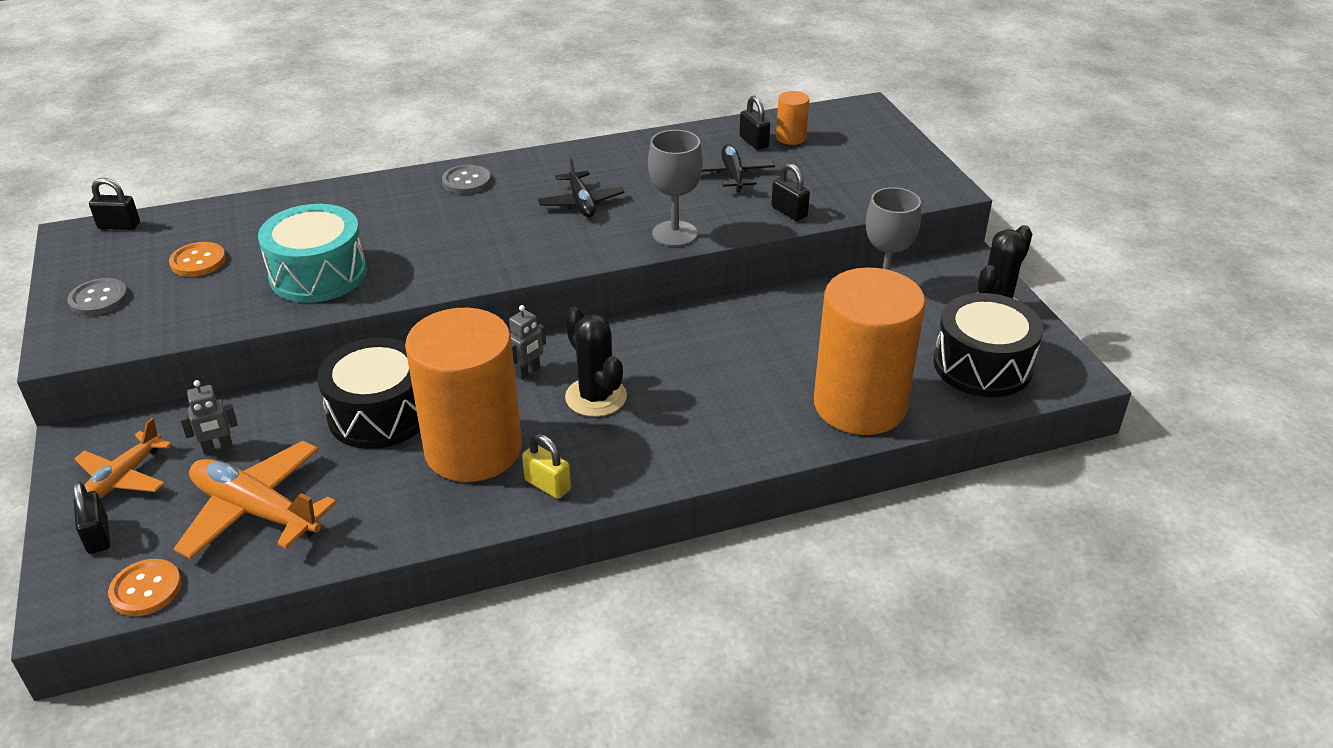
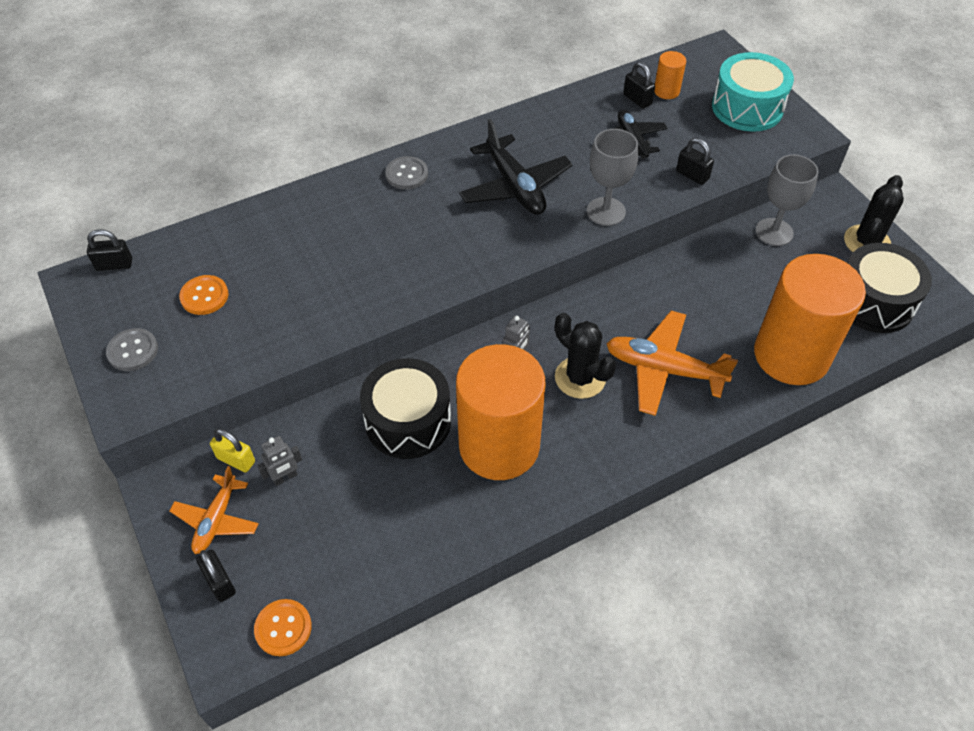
camera: 10 degrees left, 15 degrees up
(256, 511) = (343, 536): orange plane -> orange plane (664, 369)
(318, 274) = (317, 296): turquoise drum -> turquoise drum (747, 108)
(547, 485) = (572, 472): yellow padlock -> yellow padlock (236, 460)
(581, 203) = (515, 186): black plane -> black plane, size x1.59

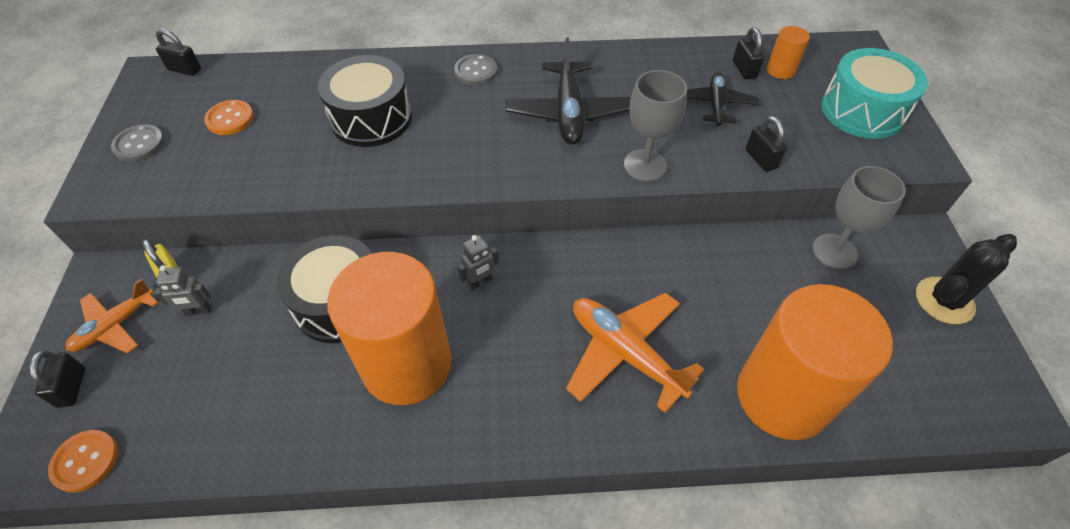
camera: 25 degrees right, 0 degrees up
(580, 378) = (532, 327): black cactus -> none
(874, 302) = (920, 373): black drum -> black drum (371, 118)

